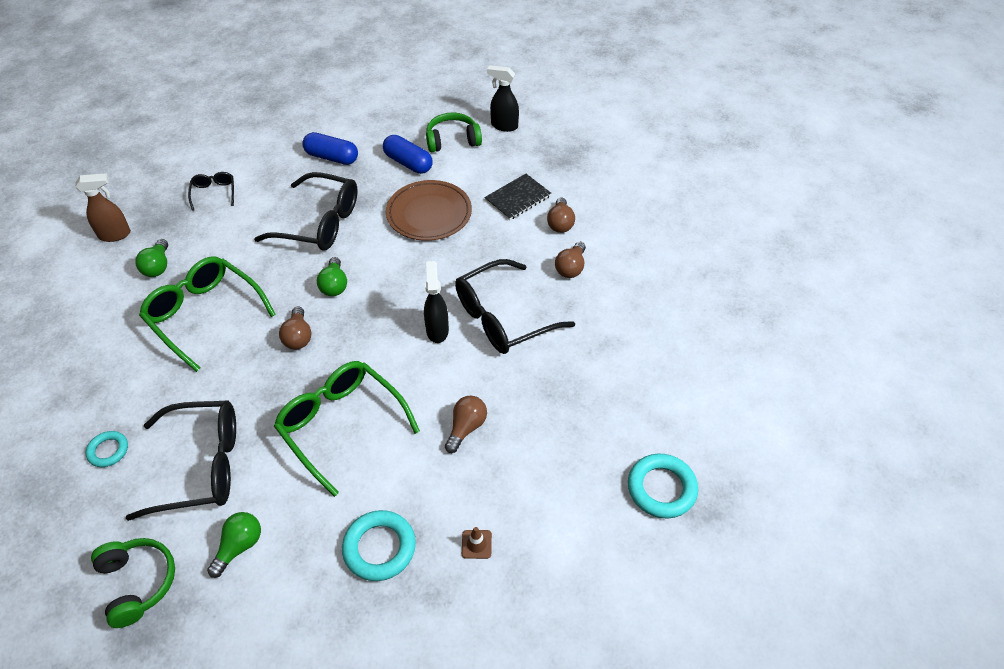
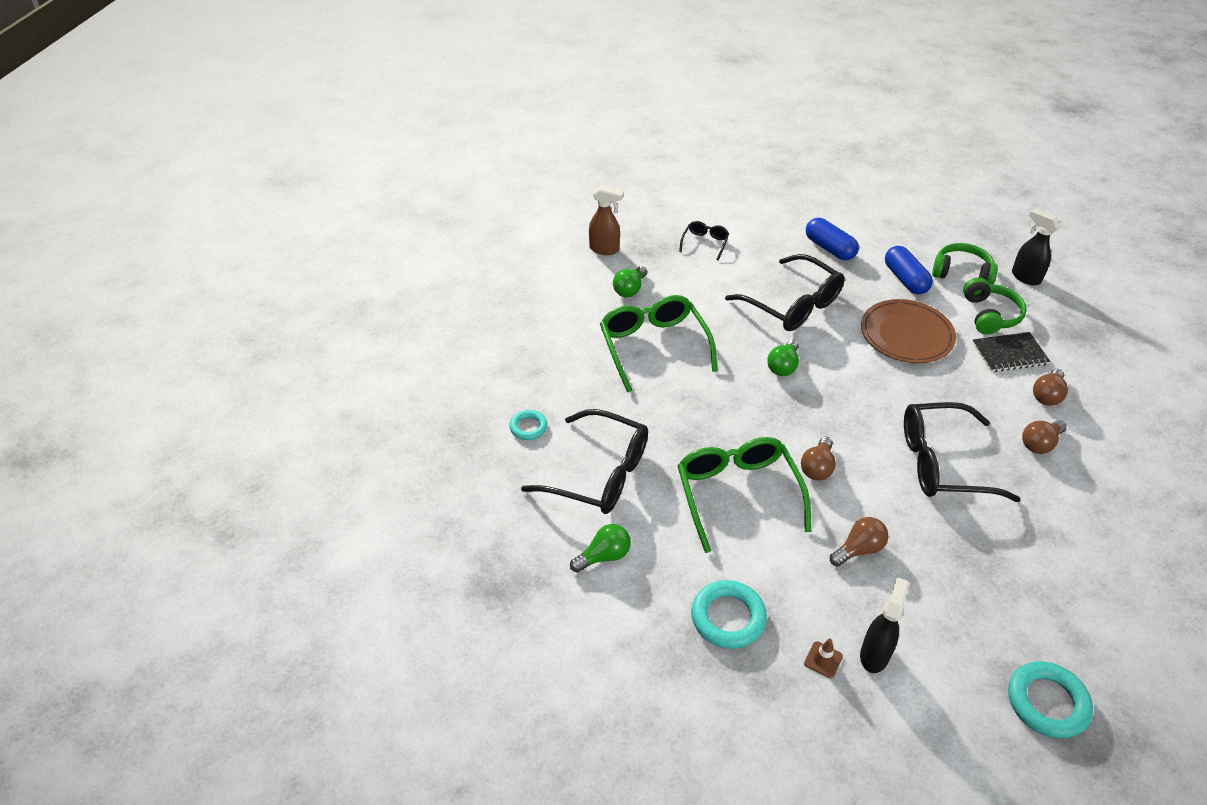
camera: 30 degrees right, 5 degrees down
(138, 583) = (509, 545): green headphones -> green headphones (990, 315)
(298, 337) = (730, 399): brown light bulb -> brown light bulb (817, 467)
(437, 330) = (868, 447): black spray bottle -> black spray bottle (874, 654)

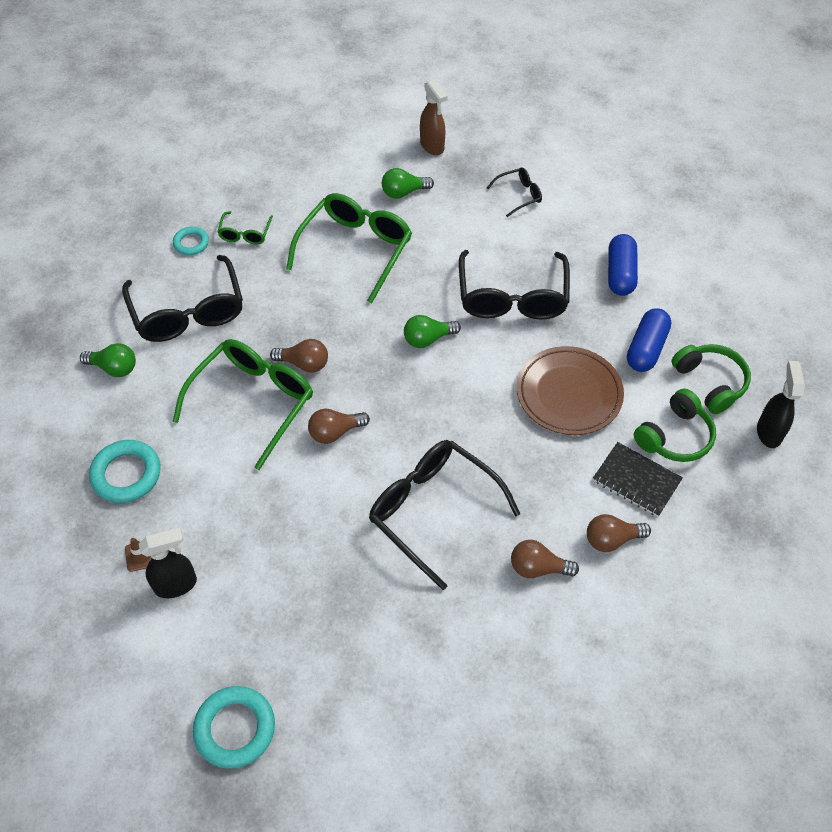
camera: 45 degrees right, 10 degrees up
(560, 392) = (245, 234): none -> green glasses
(858, 549) = (274, 512): brown light bulb -> brown light bulb (304, 364)

